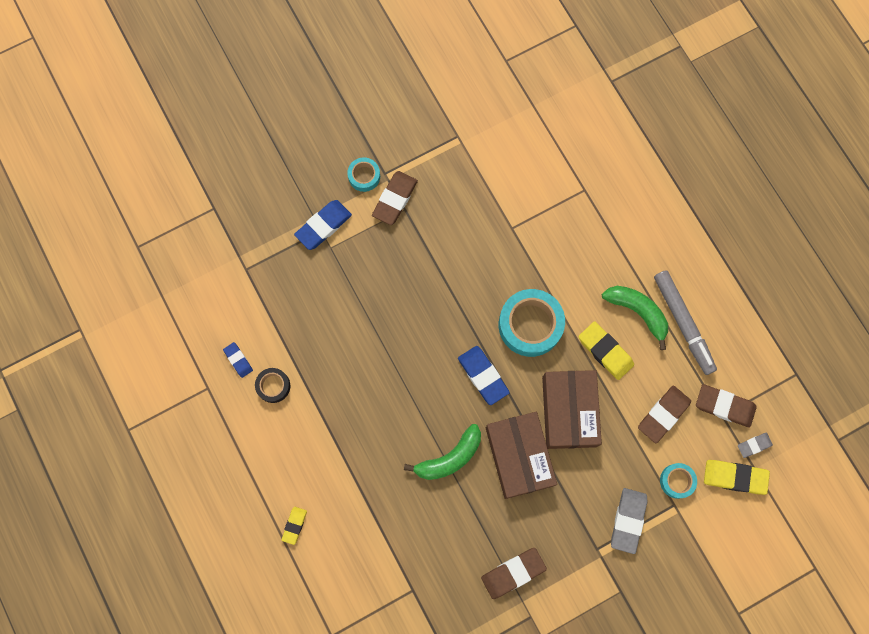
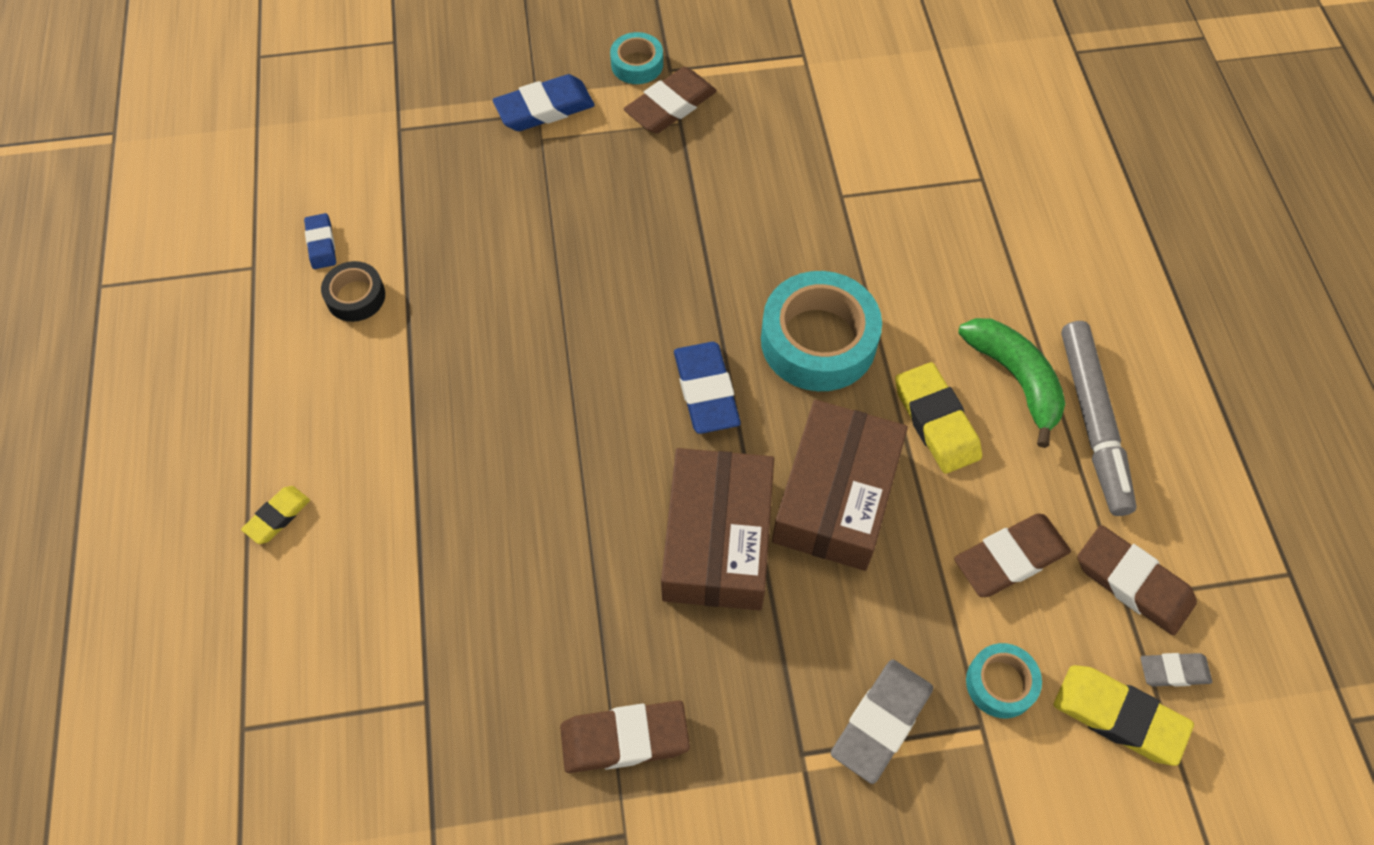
camera: 20 degrees right, 15 degrees down
(450, 457) = (593, 499): green banana -> none

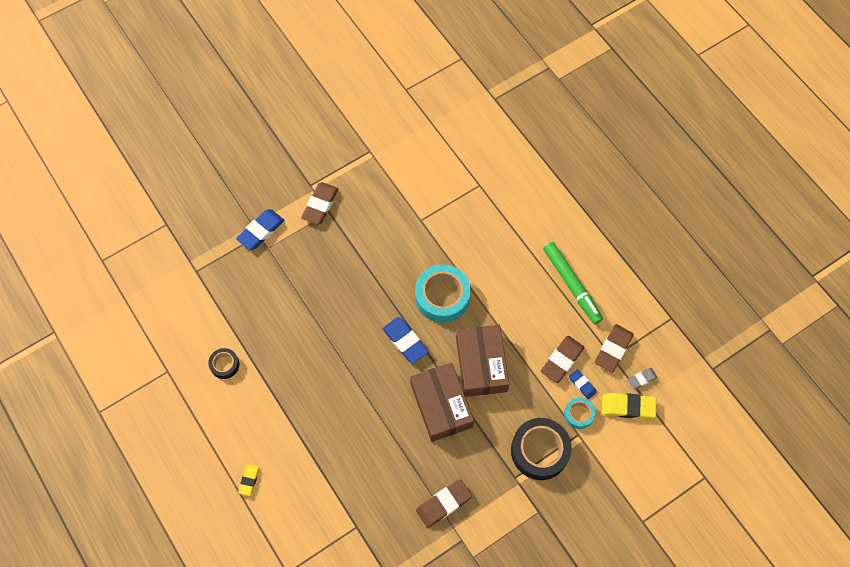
camera: 25 degrees left, 5 degrees up
(321, 244) = (193, 346): blue eraser -> blue eraser (582, 385)
(637, 64) = (293, 189): turquoise tape -> none
(881, 722) = (539, 451): grey eraser -> black tape
(936, 421) = (508, 313): yellow eraser -> none
(1015, 379) = (532, 279): green banana -> none
(1093, 422) = (572, 285): grey marker -> green marker
(1133, 583) = (613, 349): brown eraser -> brown eraser turned 75 degrees counterclockwise

